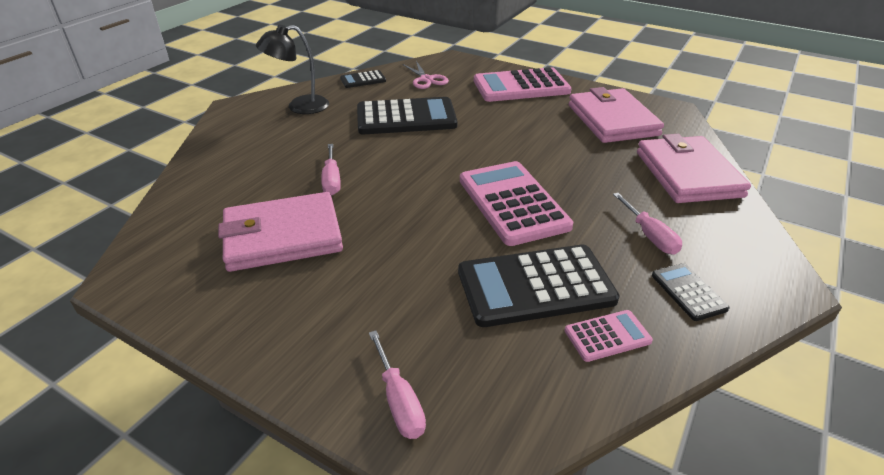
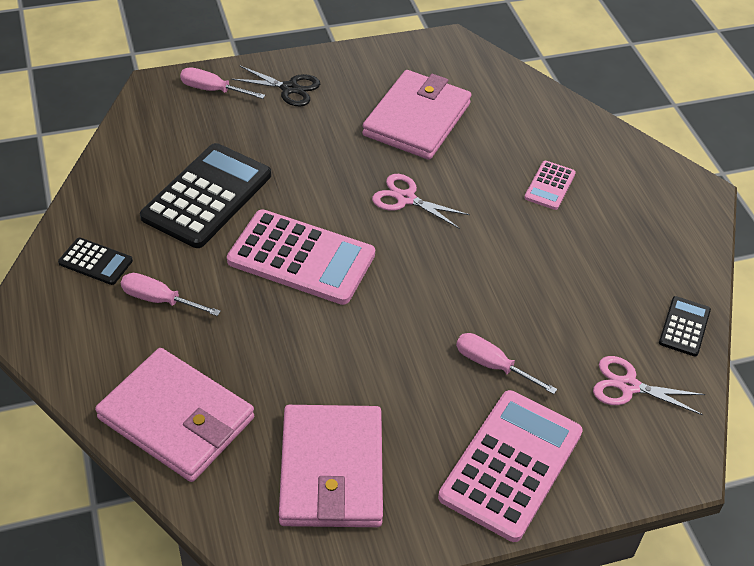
camera: 130 degrees right, 10 degrees up
(299, 107) = (651, 235): black lamp -> none
(325, 341) = (289, 88): none -> black scissors
(332, 180) = (468, 180): pink screwdriver -> pink screwdriver (493, 365)
(389, 194) = (406, 198): none -> pink scissors
(406, 117) = (537, 298): black calculator -> none
(607, 336) = (130, 192): pink calculator -> pink calculator (550, 186)
(612, 120) = (332, 470): pink wallet -> pink wallet turned 60 degrees clockwise

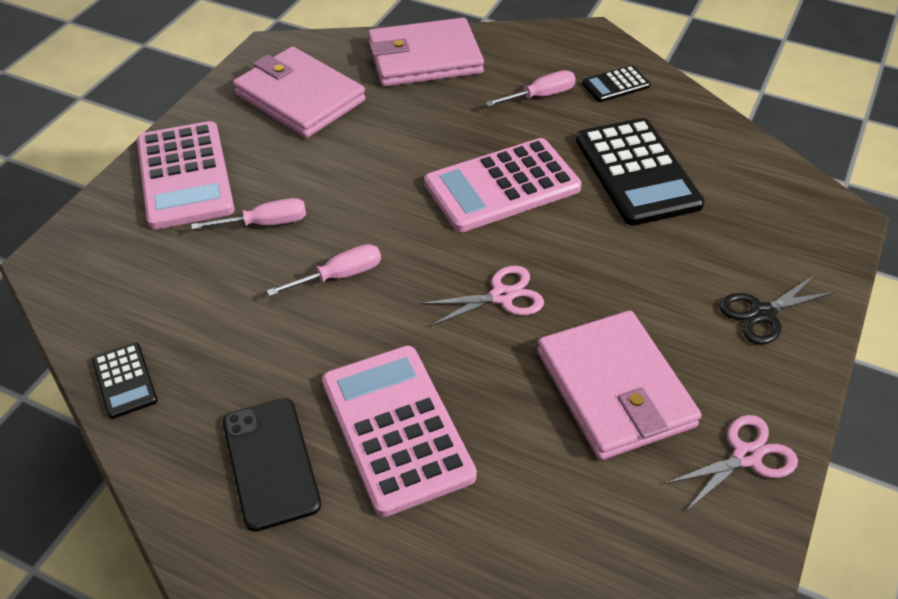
camera: 135 degrees right, 0 degrees up
(213, 90) = (805, 253): pink screwdriver -> pink screwdriver (339, 276)
(550, 186) = (396, 428): pink calculator -> pink calculator, size x2.06
(628, 386) = (139, 288): pink scissors -> pink scissors (746, 456)
(633, 220) = (271, 463): none -> black phone

